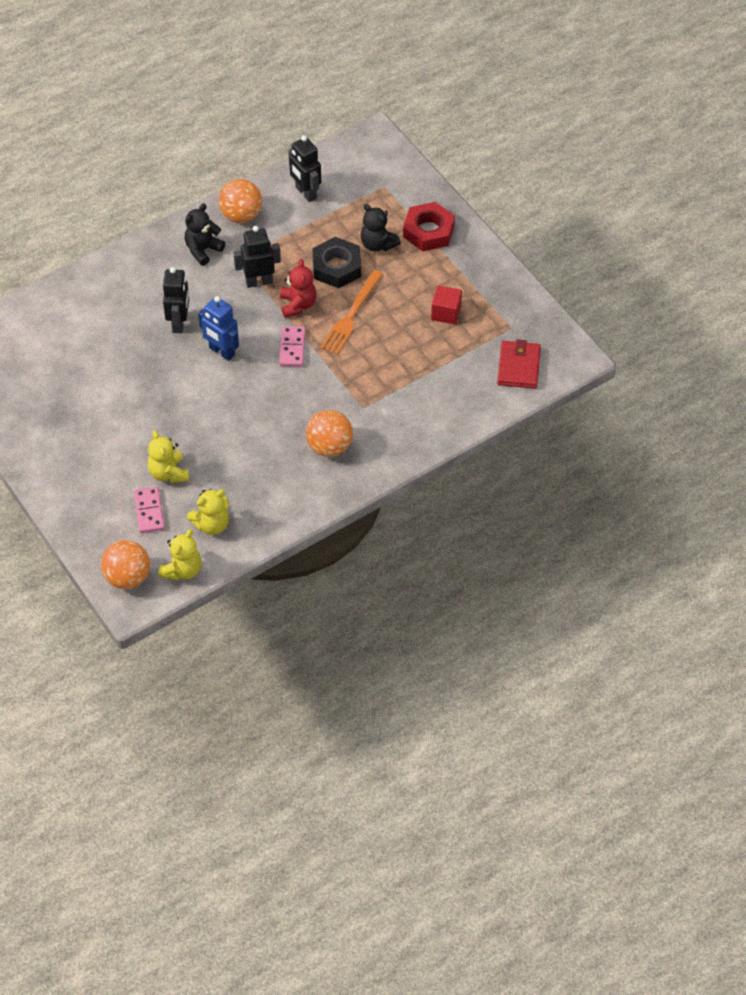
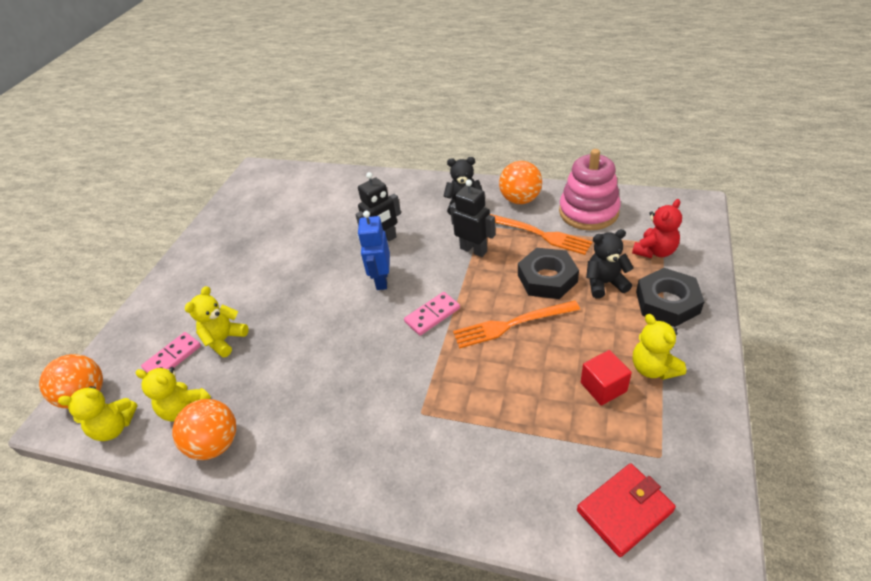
camera: 55 degrees right, 10 degrees down
(291, 236) = (539, 234): none -> orange fork
(298, 305) = (480, 286): red teddy bear -> red teddy bear (655, 251)
(305, 193) = (588, 212): black robot -> pink stacking toy
(329, 447) = (348, 425): orange ball -> orange ball (216, 444)
(378, 244) = (605, 283): black teddy bear -> black teddy bear turned 75 degrees clockwise
(428, 231) = (667, 302): red nut -> black nut
(461, 281) = (653, 368): none -> yellow teddy bear

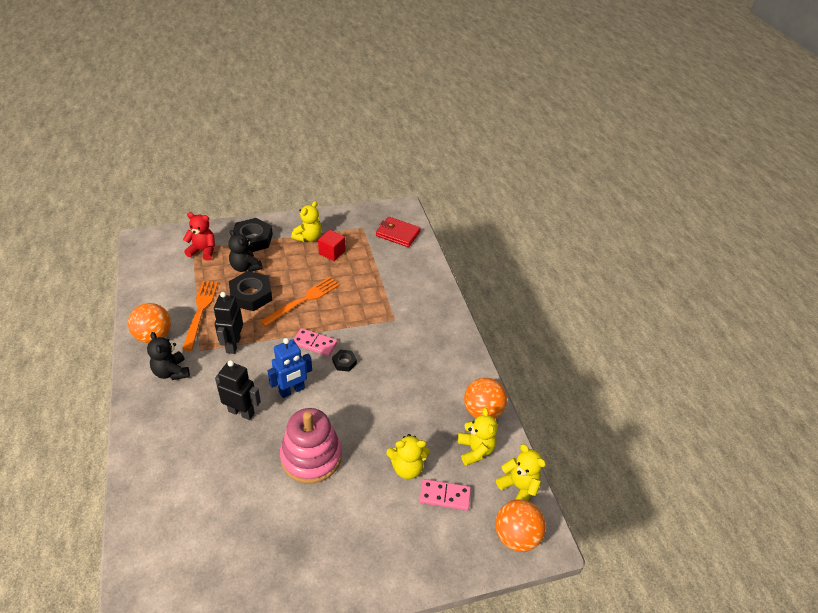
camera: 130 degrees left, 0 degrees up
(386, 333) = (344, 362): none -> black nut
(512, 324) = (303, 300): orange fork -> orange fork turned 90 degrees counterclockwise
(588, 212) = (163, 291): pink stacking toy -> pink stacking toy (311, 457)

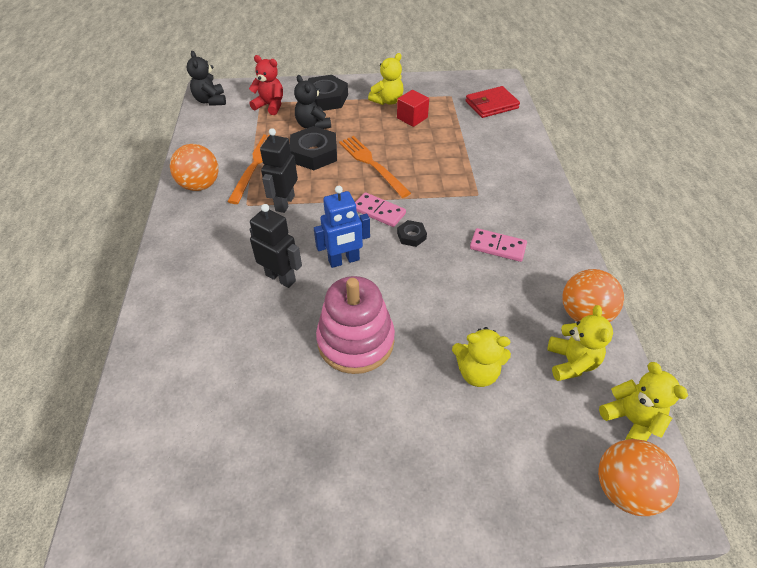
camera: 15 degrees right, 5 degrees up
(171, 372) = (211, 224): black teddy bear -> black teddy bear (210, 101)
(303, 300) = (372, 164): orange fork -> orange fork turned 90 degrees counterclockwise
(398, 234) = (491, 105): red wallet -> red wallet turned 60 degrees counterclockwise
(445, 496) = (525, 416): pink domino -> pink domino (497, 247)

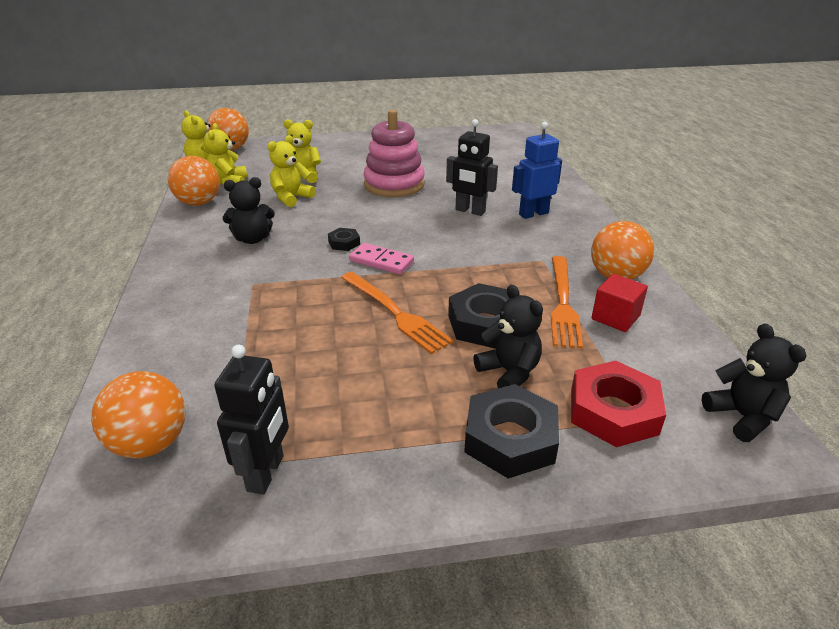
camera: 175 degrees right, 15 degrees down
(270, 106) = (613, 411): red teddy bear -> red nut
(284, 203) = (497, 264): black robot -> black robot (266, 473)
(344, 260) = (413, 223): blue robot -> blue robot (533, 214)
(387, 101) = (375, 440): yellow teddy bear -> yellow teddy bear (291, 198)
(412, 118) = (326, 399): red cube -> red cube (615, 317)
(491, 105) = (150, 443): red wallet -> orange ball
(497, 247) = (252, 239): pink domino -> black teddy bear

